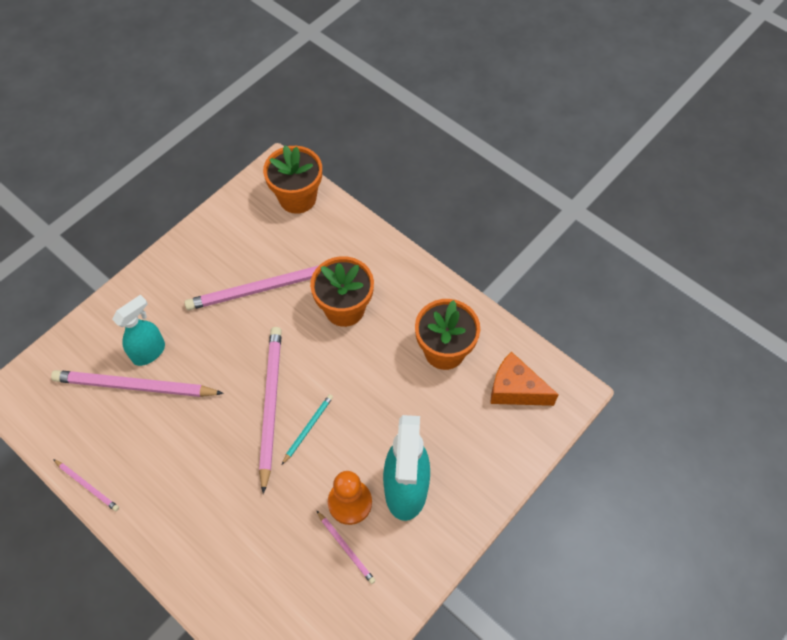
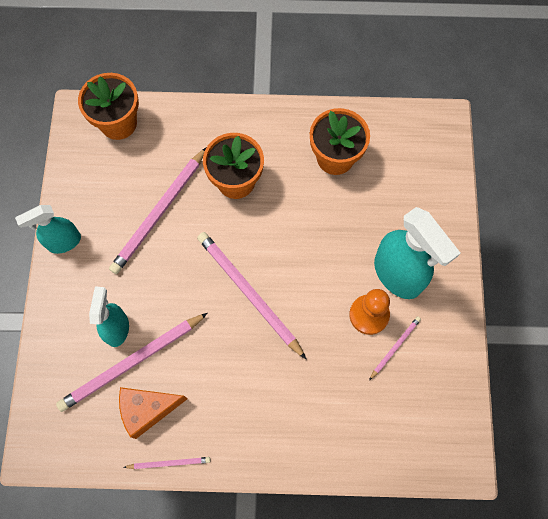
camera: 40 degrees left, 10 degrees up
(174, 257) = (64, 242): none -> turquoise spray bottle
(308, 428) = (292, 288): turquoise pencil -> none
(346, 548) = (395, 347): pink pencil -> pink pencil turned 60 degrees counterclockwise
(515, 390) = (406, 148): orange cheese -> orange cheese (148, 410)

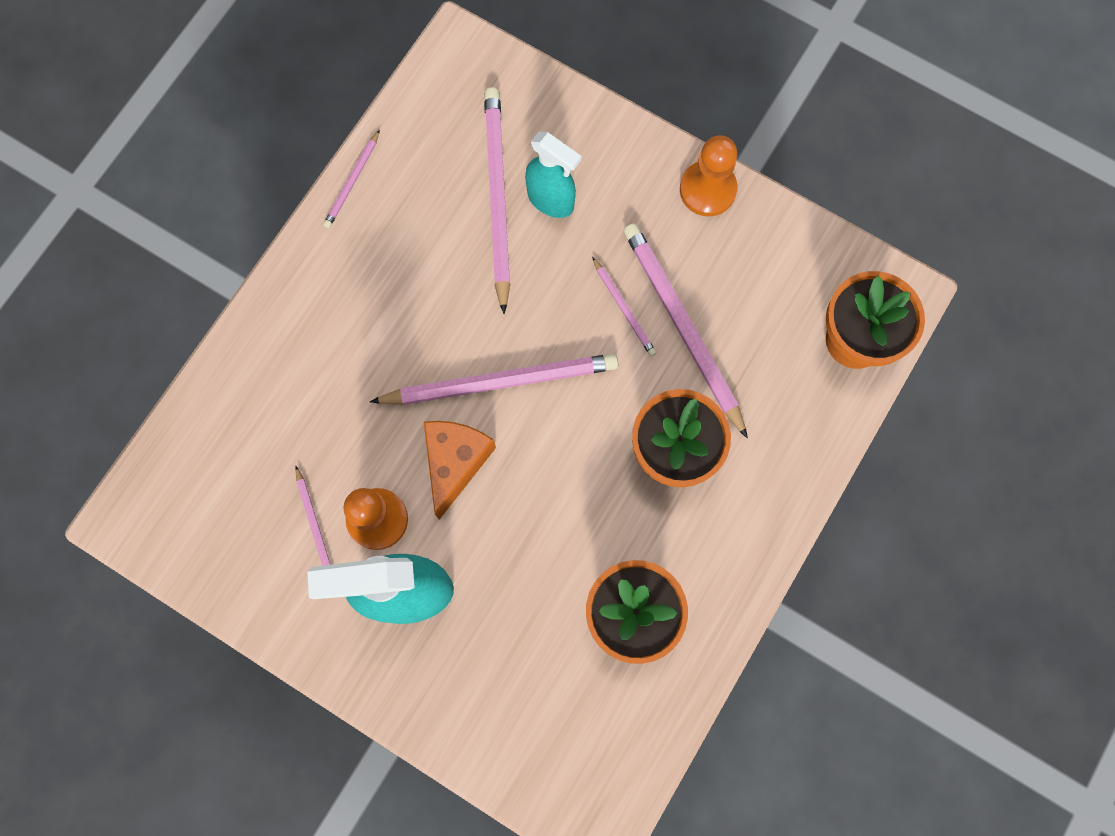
camera: 120 degrees right, 5 degrees up
(64, 242) = (707, 190): turquoise spray bottle -> orange pawn
(148, 410) = (428, 188): orange cheese -> orange cheese (455, 462)
(165, 249) = (624, 308): none -> pink pencil

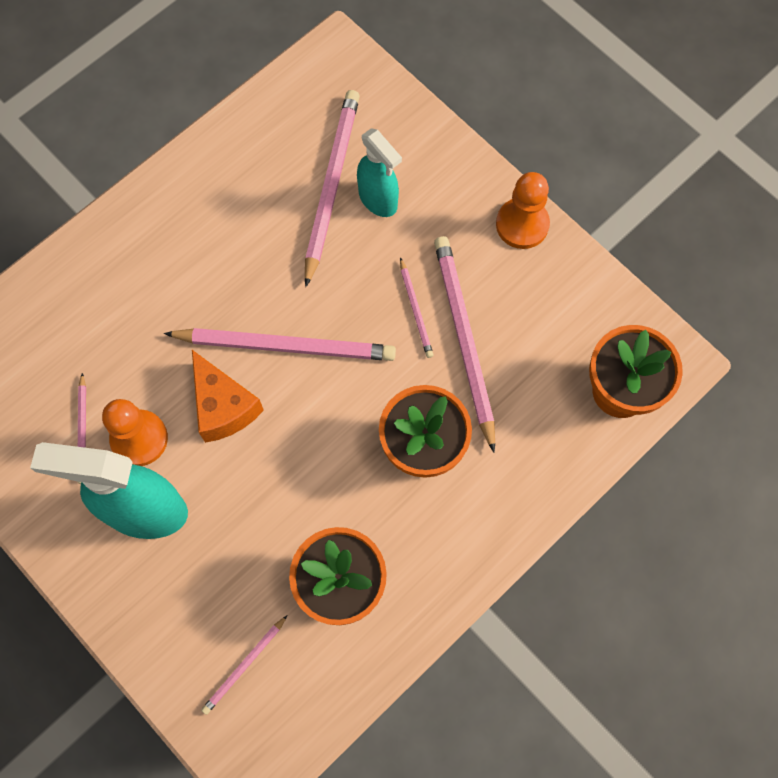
camera: 15 degrees right, 5 degrees down
(352, 181) = (208, 142): pink pencil -> pink pencil (244, 666)
(455, 462) = (223, 407): orange cheese -> orange cheese turned 120 degrees clockwise

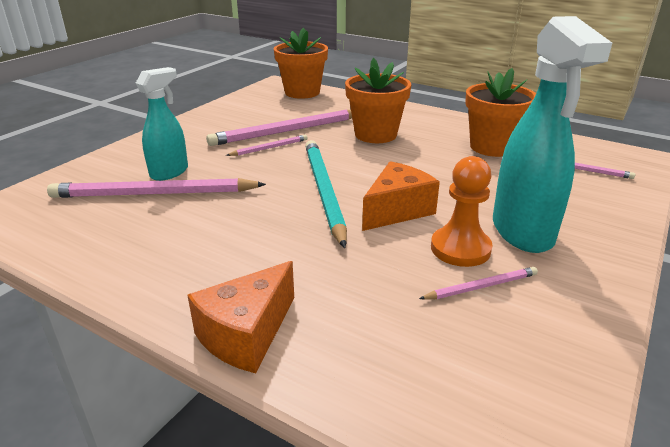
camera: 105 degrees left, 40 degrees down
(94, 246) = (246, 334): none -> orange cheese
(285, 346) = (323, 191): pink pencil -> turquoise pencil
(522, 224) = (189, 123): orange pawn -> none

